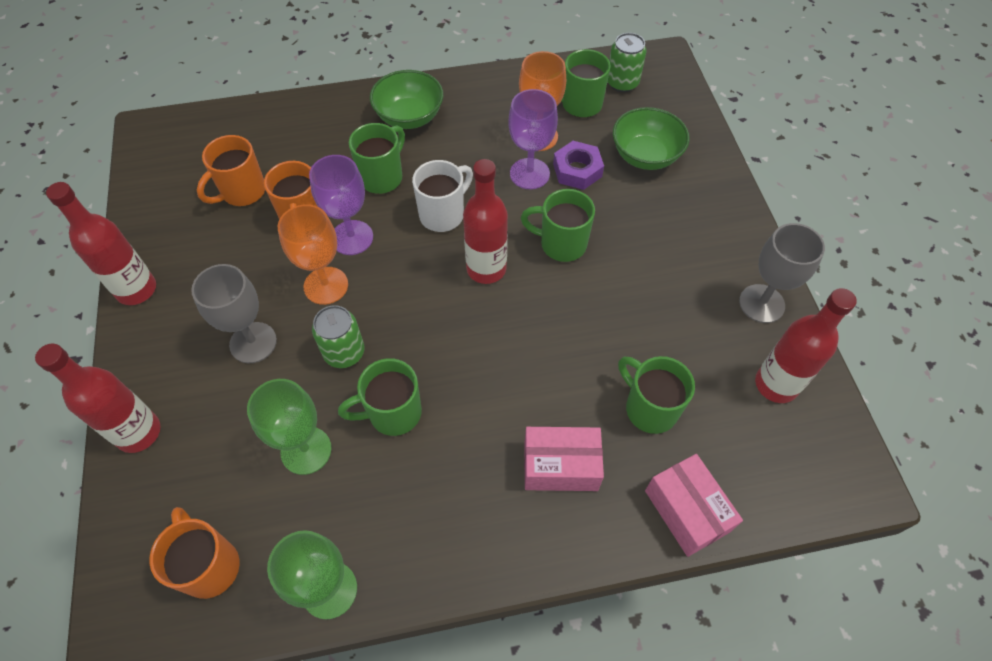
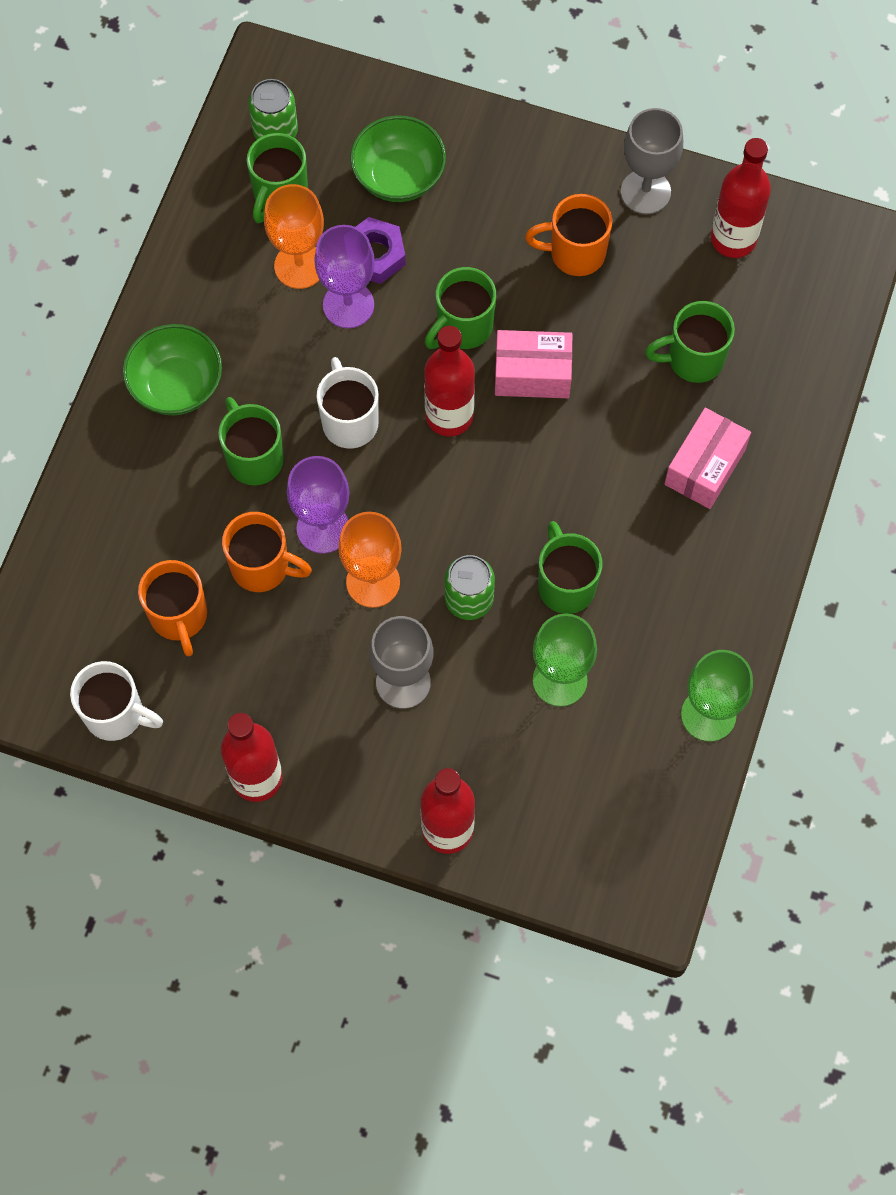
camera: 60 degrees left, 10 degrees up
(154, 192) = (116, 714): none -> white mug
(210, 565) = (629, 808): orange mug -> orange mug (575, 253)
(393, 413) = (565, 585): green mug -> green mug turned 150 degrees clockwise
(686, 511) = (803, 390): pink box -> pink box (532, 374)

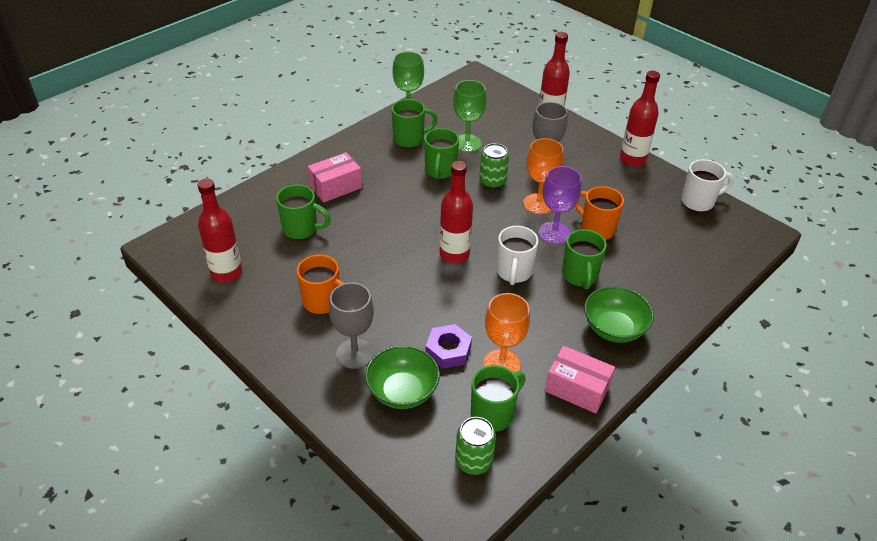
camera: 155 degrees left, 25 degrees down
(116, 714) = (699, 201): white mug -> white mug turned 120 degrees clockwise
(179, 617) = (651, 225): orange mug -> none
(348, 305) = (481, 329): purple goblet -> none
(463, 327) = (418, 291): green mug -> green mug (410, 139)
(532, 374) = (394, 255): pink box -> pink box (577, 389)
(645, 192) = (253, 317): grey goblet -> grey goblet (355, 354)

